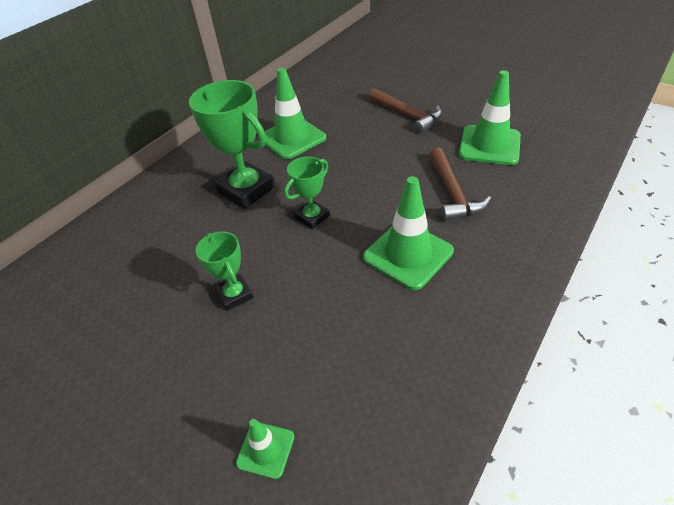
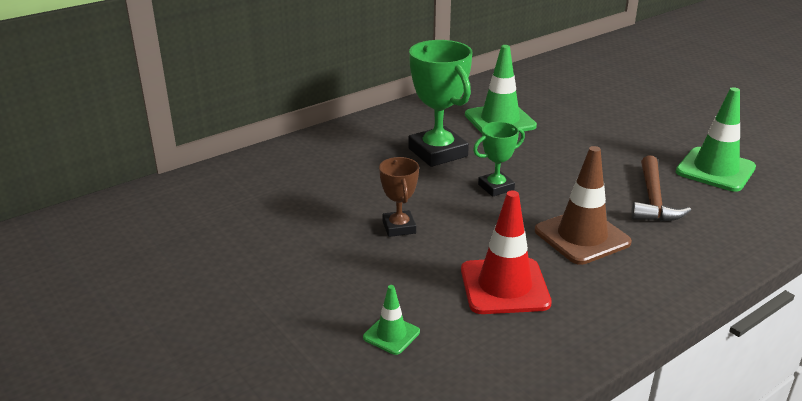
camera: 15 degrees right, 15 degrees down
(234, 295) = (399, 227): green trophy -> brown trophy
(358, 341) = (504, 286): none -> red traffic cone
(407, 115) = (634, 126): brown hammer -> none
(408, 254) = (582, 237): green traffic cone -> brown traffic cone

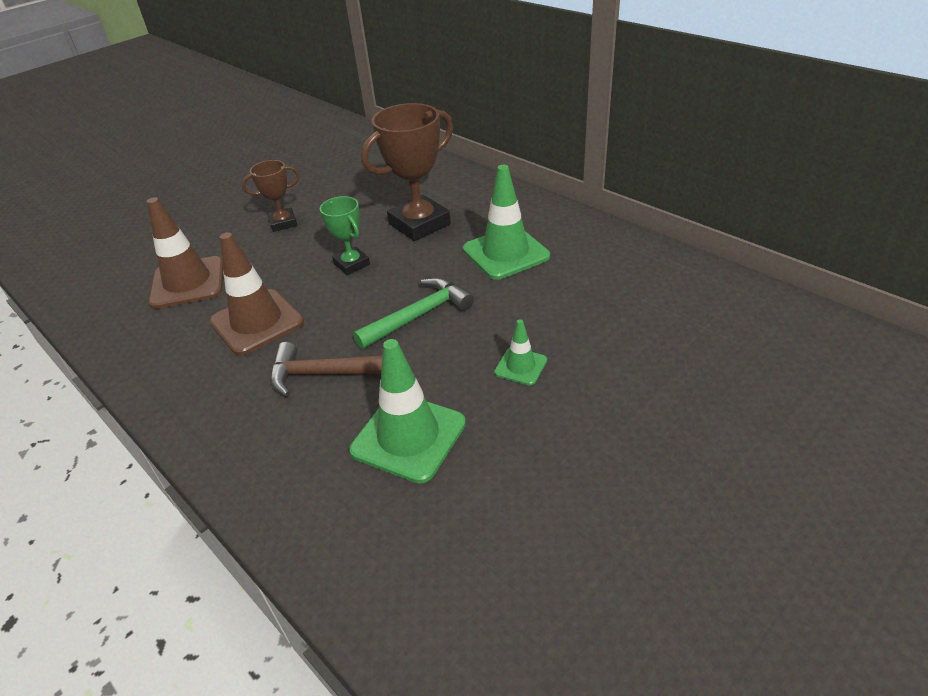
camera: 85 degrees right, 10 degrees up
(391, 335) = (145, 240): green traffic cone -> green traffic cone (520, 366)
(437, 152) = (419, 224): green trophy -> brown trophy
(504, 286) = (188, 283): red traffic cone -> brown traffic cone
(580, 160) = (419, 316): none -> green hammer

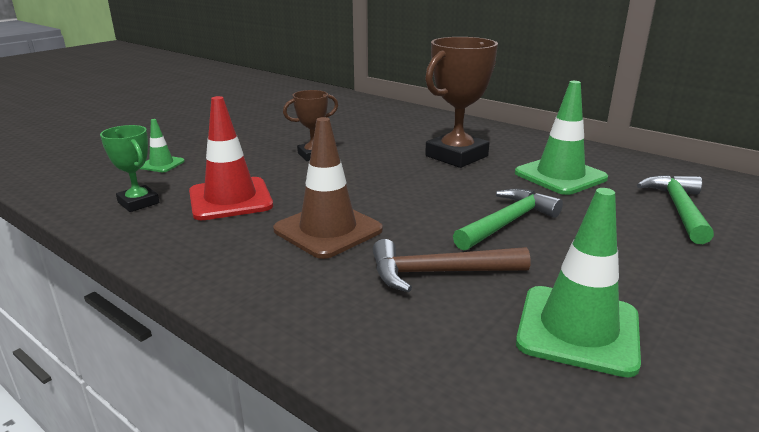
camera: 10 degrees left, 15 degrees down
(188, 283) = (230, 199): brown traffic cone -> red traffic cone
(351, 264) = (406, 184): green trophy -> green trophy (138, 203)
(520, 366) = (653, 262): green traffic cone -> green traffic cone (161, 164)
(592, 300) = (679, 209): none -> green hammer

